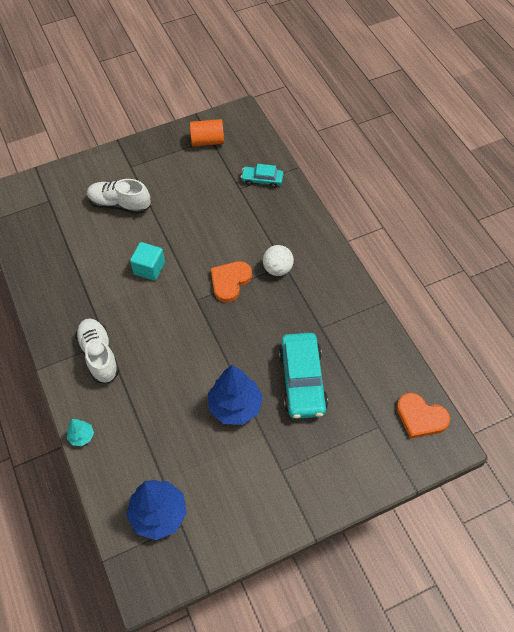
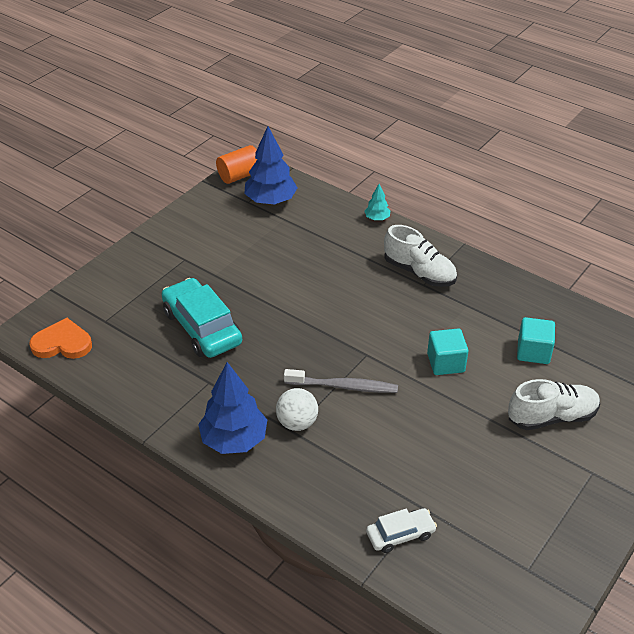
camera: 150 degrees right, 15 degrees down
(85, 250) = (533, 352): none -> turquoise cube
(207, 141) = (529, 563): orange cylinder -> orange cylinder (239, 175)
(230, 281) = (344, 386): orange heart -> grey toothbrush
(235, 406) = (256, 284): blue tree -> blue tree (234, 440)
(262, 180) = (400, 535): turquoise car -> white car

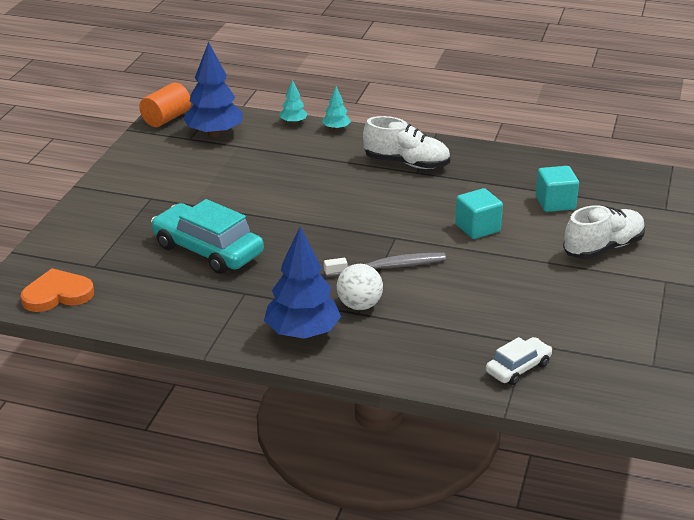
camera: 20 degrees left, 10 degrees down
(343, 203) = (293, 122): none -> turquoise tree

